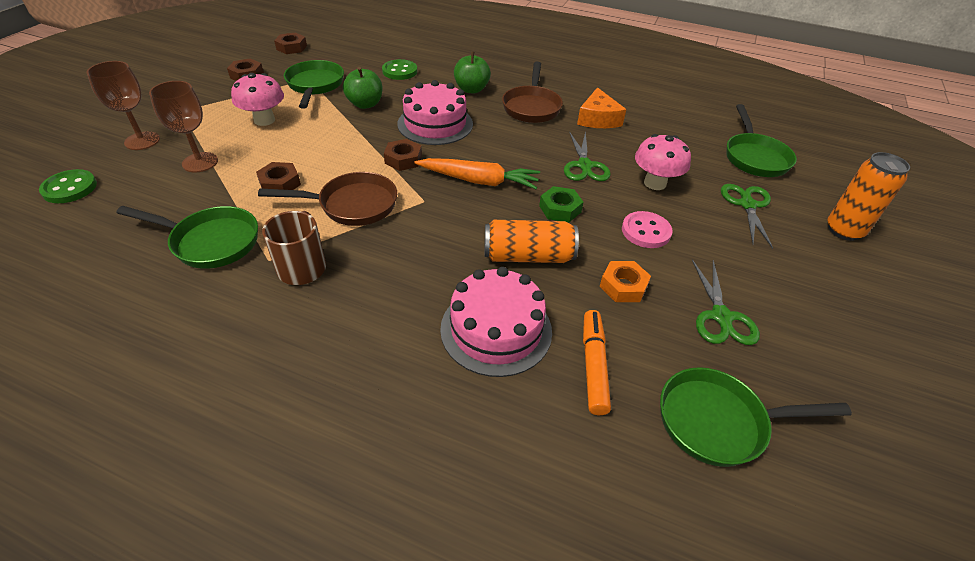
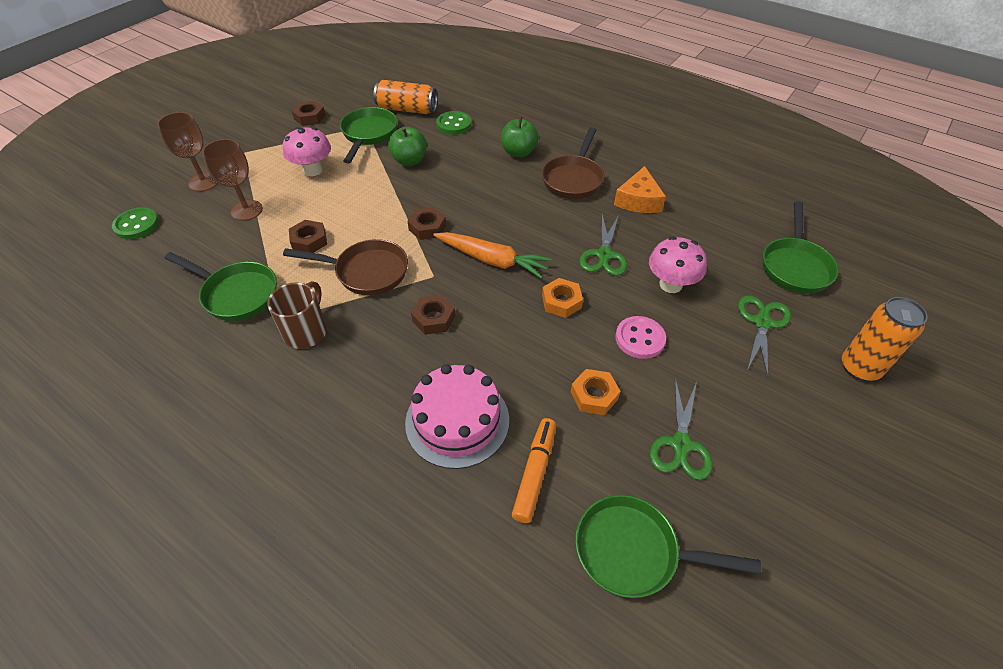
camera: 15 degrees right, 5 degrees up
(291, 47) = (358, 88): brown nut -> brown nut (434, 318)
(435, 124) = (470, 190): pink cake -> none
(528, 256) = (512, 349): orange can -> orange can (407, 109)
(560, 209) = (561, 301): green nut -> orange nut

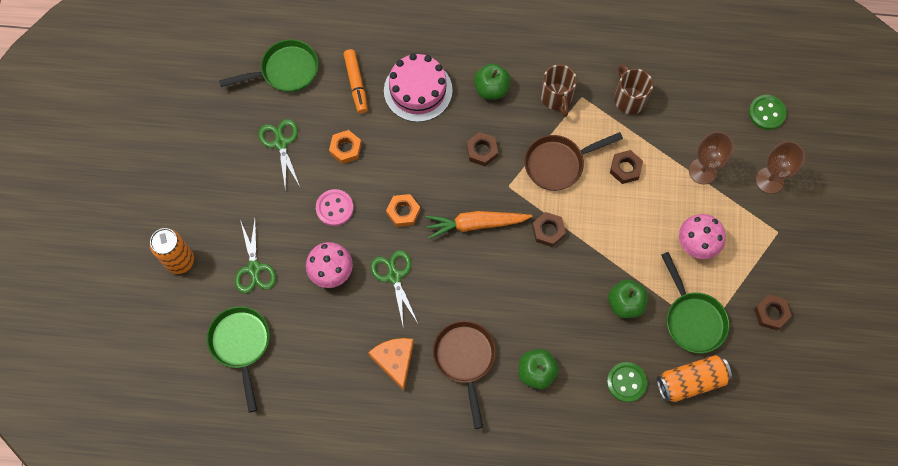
camera: 150 degrees right, 20 degrees up
(237, 294) = (629, 99): green pan -> brown mug
(367, 376) = (491, 89): none -> green apple

